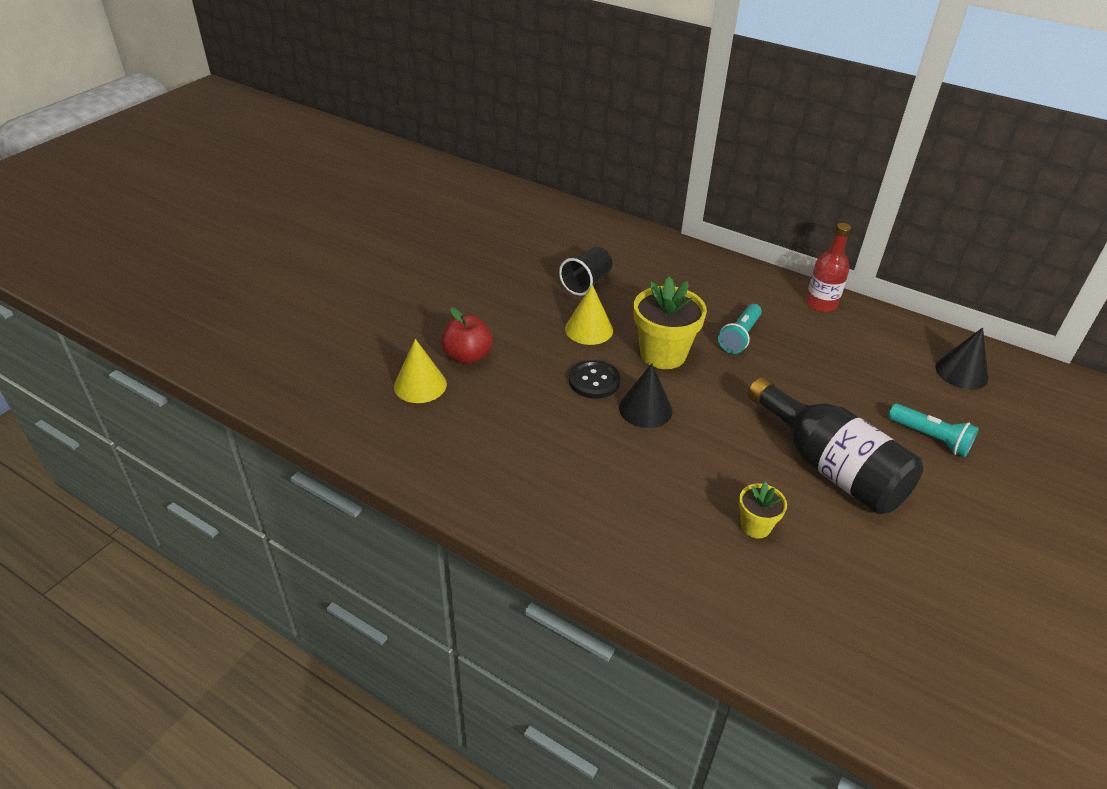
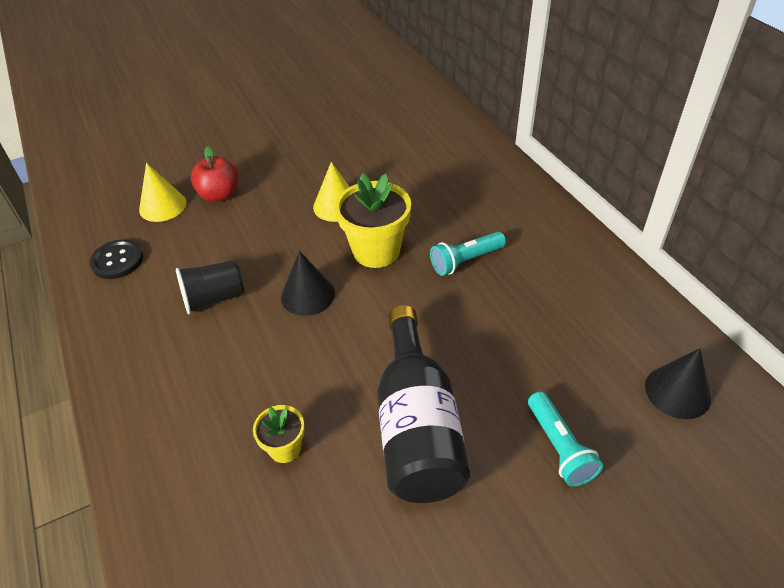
camera: 35 degrees right, 5 degrees up
(586, 283) = (378, 164): black cup -> black cup (214, 298)
(594, 381) = (292, 253): black button -> black button (117, 260)
(821, 304) = (587, 257): red bottle -> none

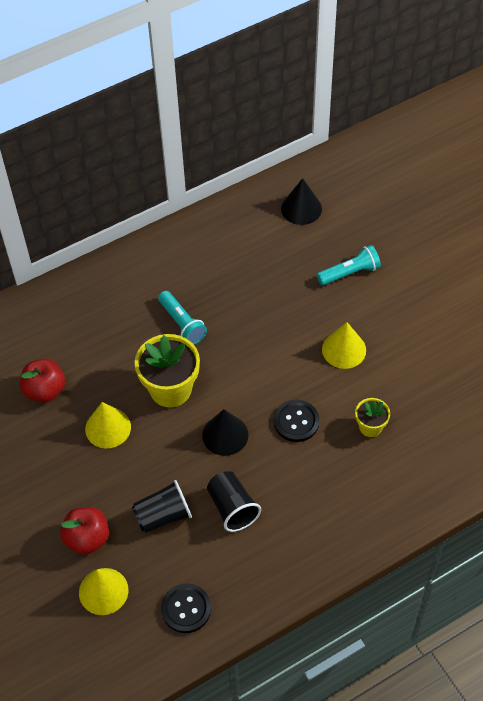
camera: 95 degrees left, 10 degrees up
(224, 245) = (163, 516): none -> black cup
(311, 363) = (296, 421): none -> black button
(387, 165) = (45, 390): none -> red apple
(417, 426) = (344, 349): black bottle -> yellow cone

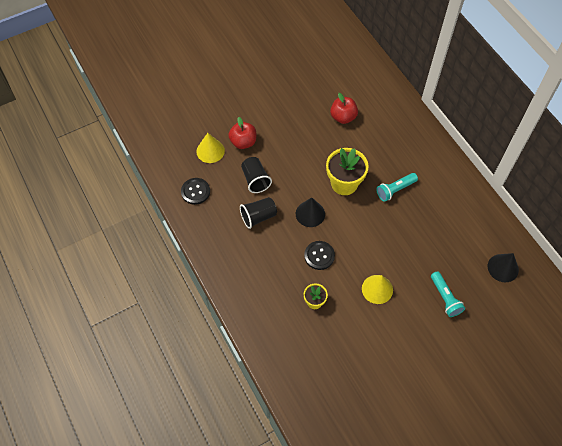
camera: 90 degrees right, 5 degrees up
(108, 428) = (316, 150): yellow cone -> none

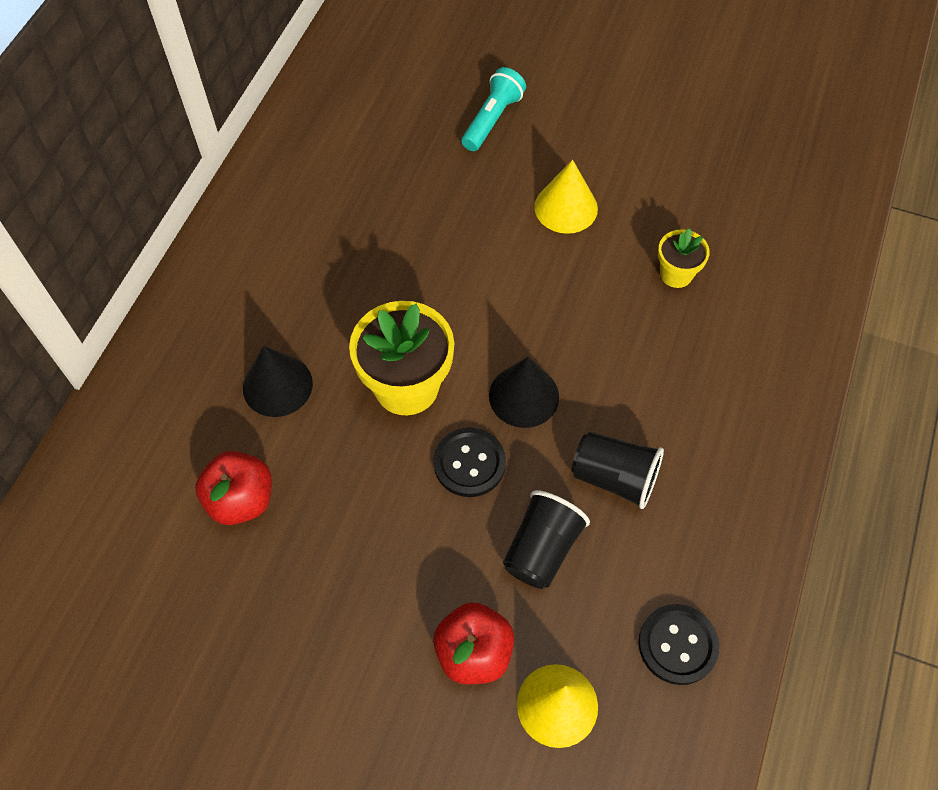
camera: 130 degrees left, 0 degrees up
(319, 256) = (590, 323): black button -> black button (469, 463)
(395, 190) = (348, 298): turquoise flashlight -> none
(503, 268) = (370, 81): black cone -> black cone (277, 385)

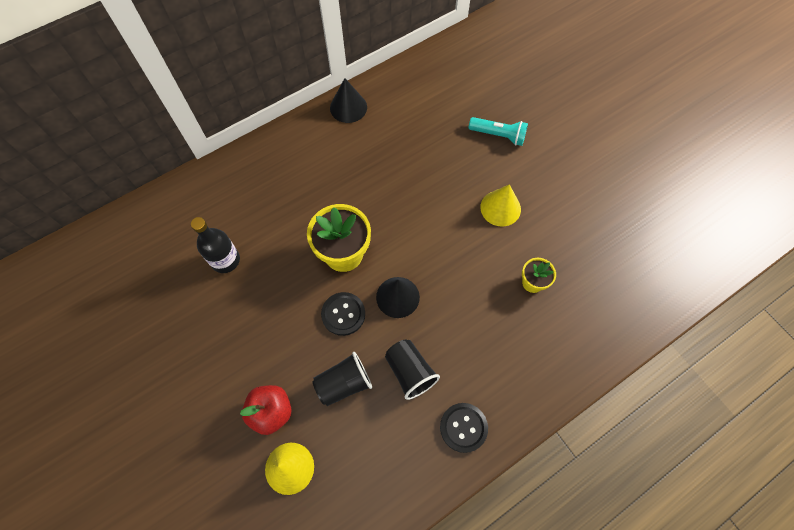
camera: 35 degrees right, 5 degrees up
(241, 500) = (225, 260): red apple -> black bottle
(277, 385) = (284, 213): black cone -> black cone (348, 107)
(492, 119) = (498, 135): turquoise flashlight -> turquoise flashlight turned 45 degrees clockwise
(677, 645) = (372, 483): black button -> black button (463, 427)

